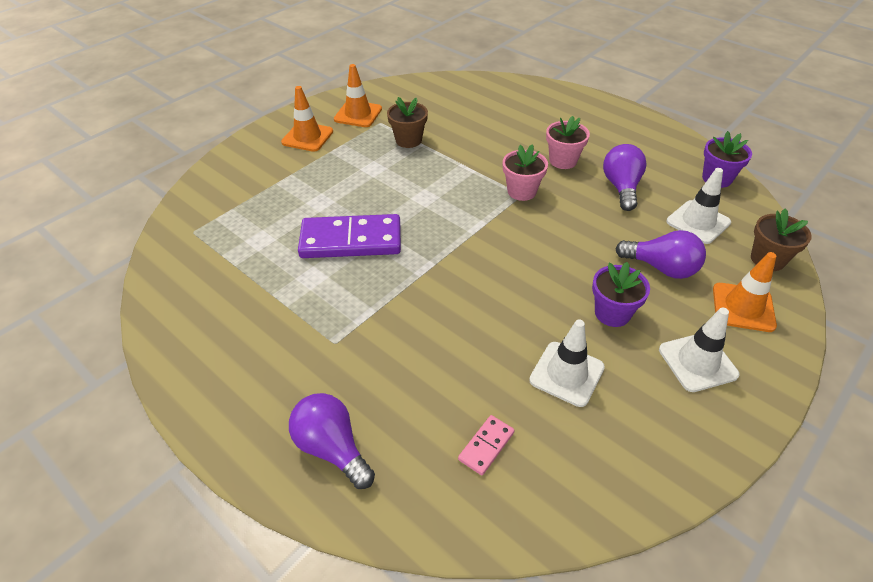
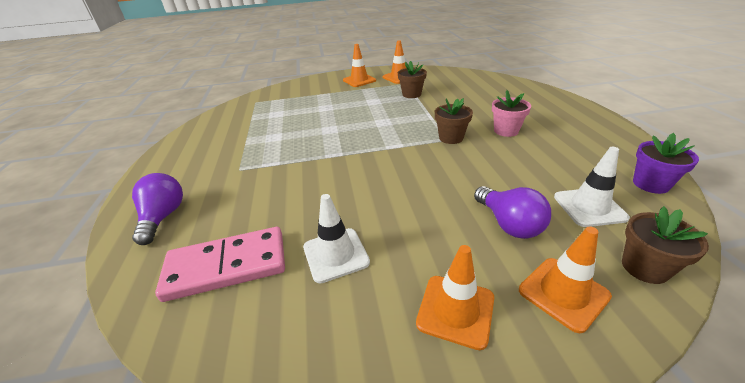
camera: 40 degrees right, 10 degrees down
(351, 240) = (315, 128): purple domino -> none
(486, 446) = (227, 266): pink domino -> pink domino, size x2.23
(522, 191) = (451, 138): pink flower pot -> brown flower pot
(612, 313) = (423, 234): purple flower pot -> none
(621, 187) = (537, 160): purple light bulb -> none
(697, 362) = (455, 310): white traffic cone -> orange traffic cone

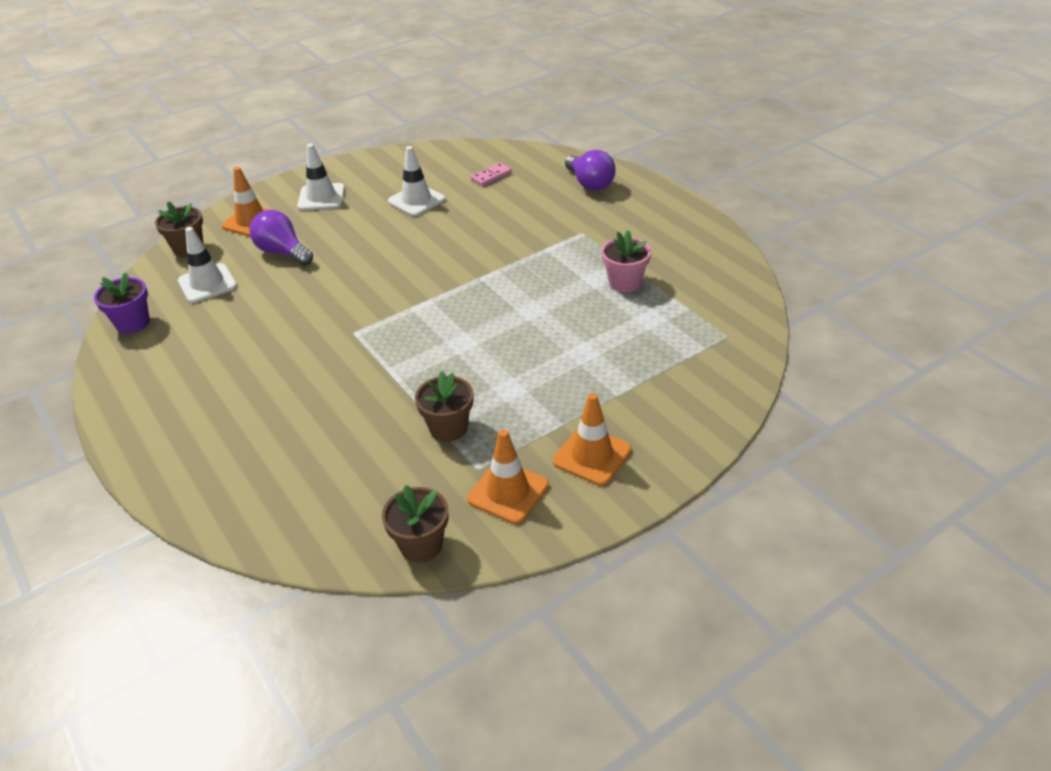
camera: 155 degrees right, 5 degrees up
(227, 266) = (491, 176): pink domino -> pink domino, size x0.45
(451, 138) = (350, 336): brown flower pot -> brown flower pot (421, 545)
(455, 310) = (321, 197): orange traffic cone -> white traffic cone
(506, 131) = (274, 368): pink flower pot -> pink flower pot (625, 282)

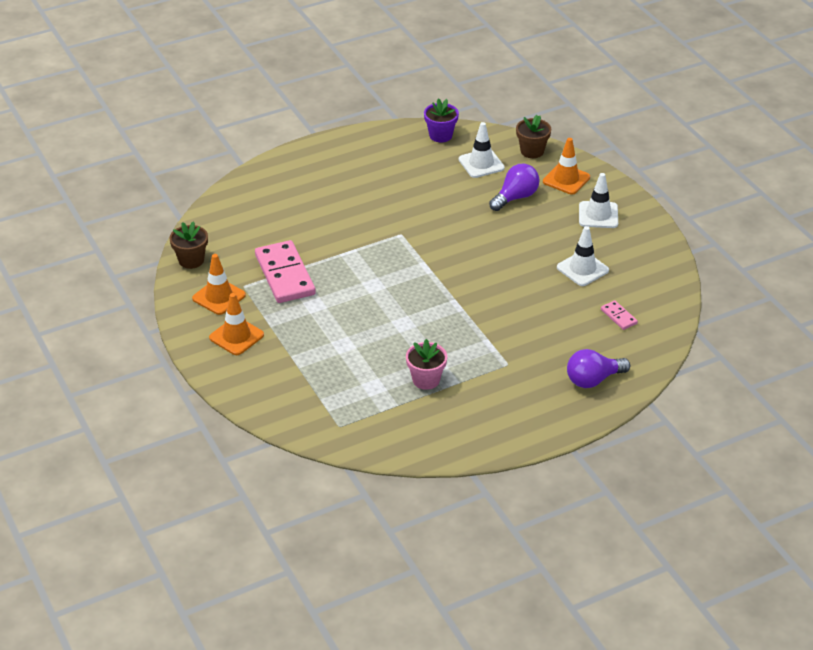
camera: 95 degrees right, 0 degrees up
(448, 428) = (285, 275): brown flower pot -> pink domino

